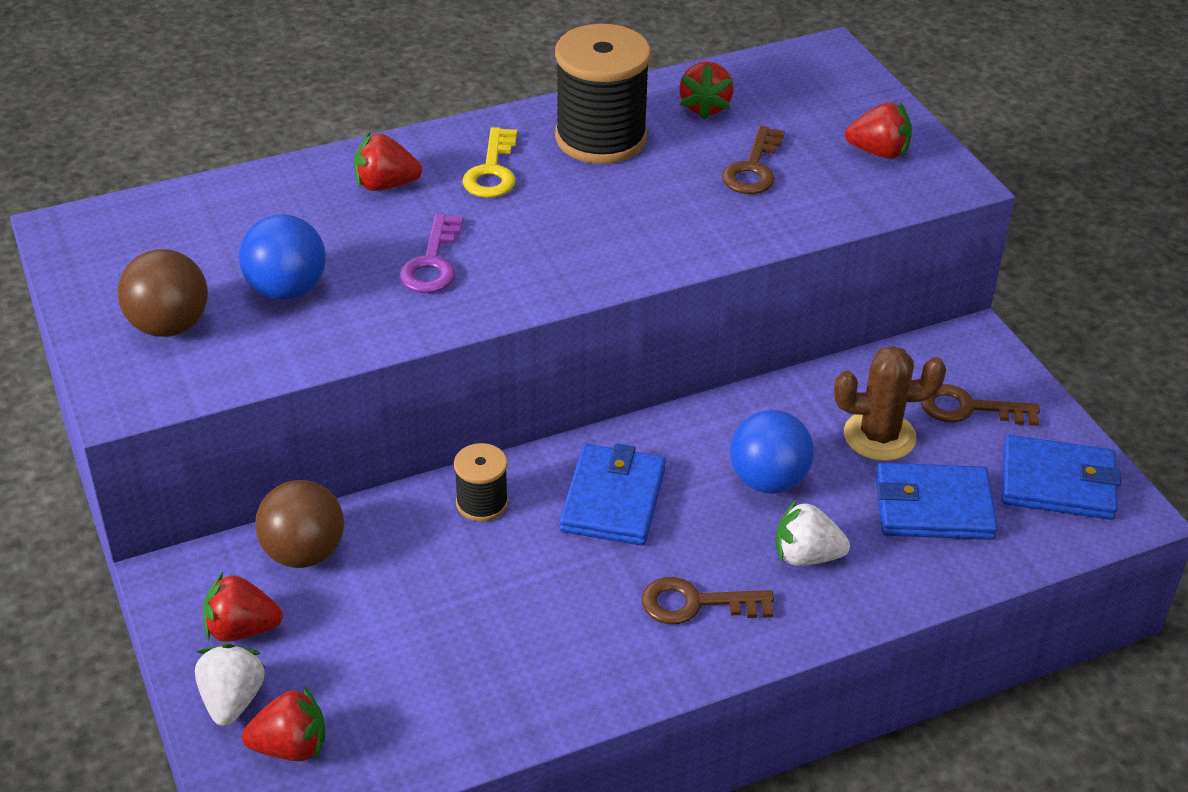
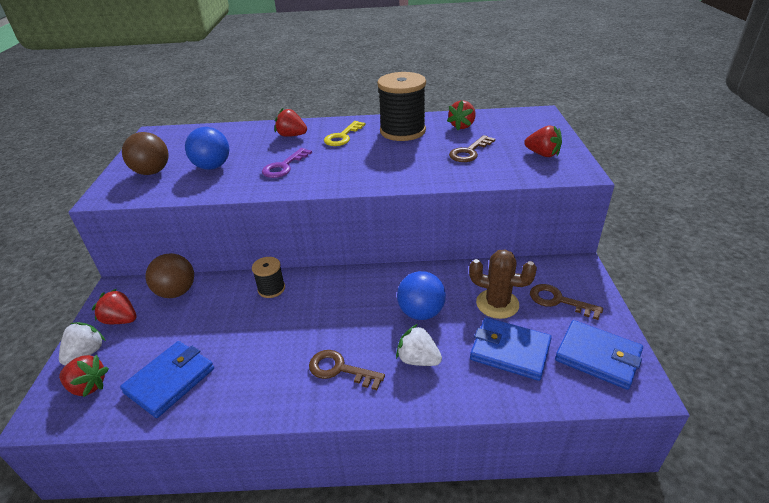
camera: 25 degrees right, 5 degrees down
(613, 500) = (334, 302): blue wallet -> blue wallet (170, 380)

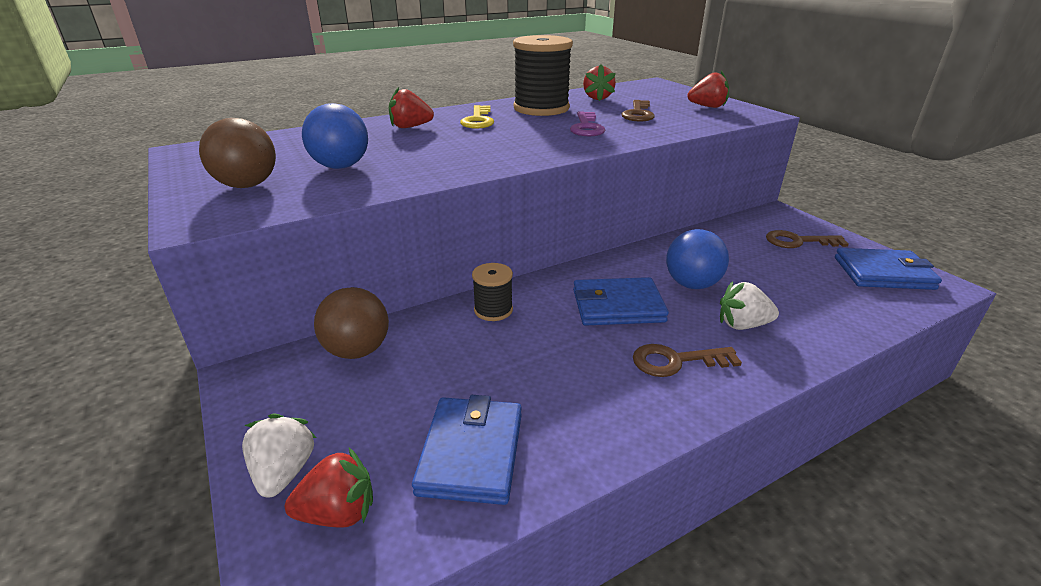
camera: 30 degrees left, 5 degrees down
(121, 320) = (300, 410): red strawberry -> none
(284, 166) = (445, 152): purple key -> purple key (586, 127)
(497, 304) = (751, 257): brown cactus -> none
(510, 351) = (812, 291): blue wallet -> blue wallet (618, 306)

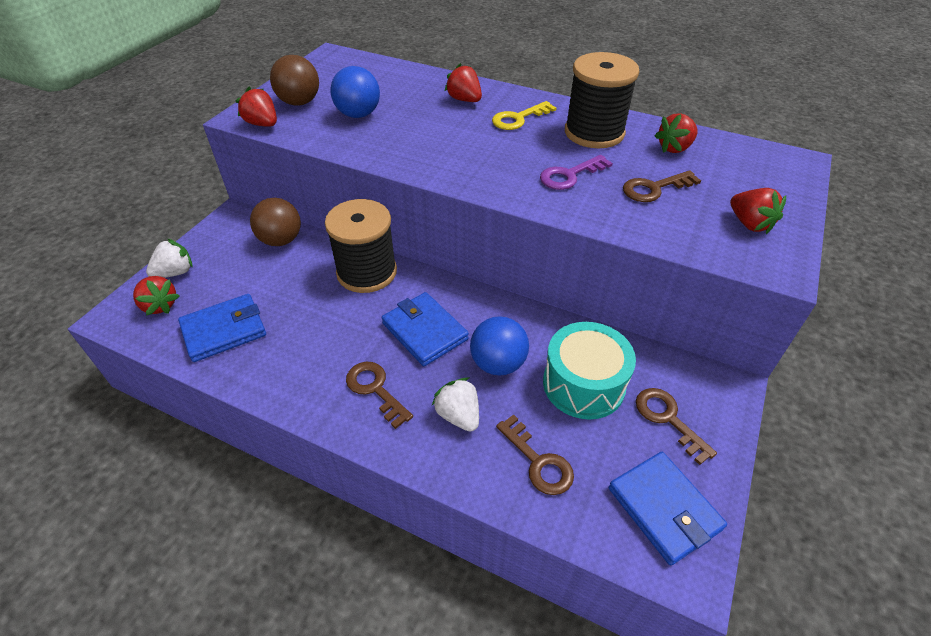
camera: 55 degrees right, 15 degrees up
(246, 214) = (262, 124): none -> red strawberry
(493, 310) = (367, 272): black spool -> black spool, size x1.96
(743, 258) = (583, 384): none -> turquoise drum
(817, 305) = (538, 461): none -> brown key

